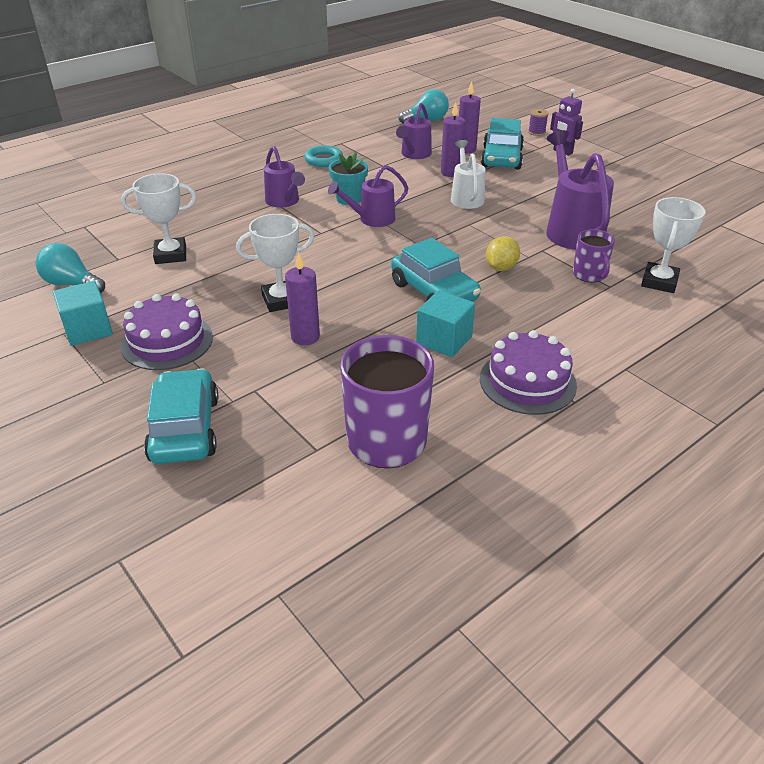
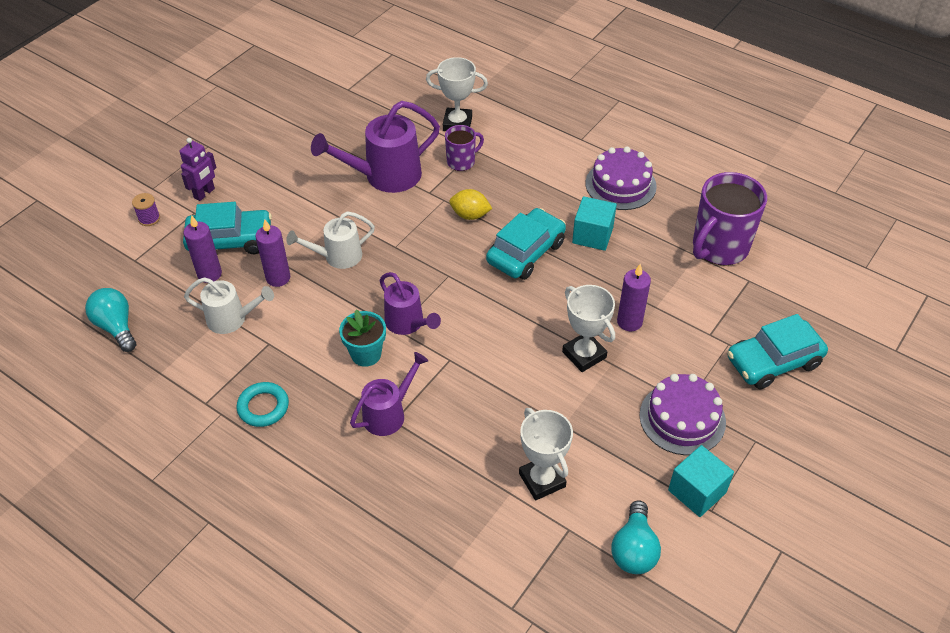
camera: 105 degrees left, 10 degrees up
(414, 155) = (232, 319): purple watering can -> white watering can

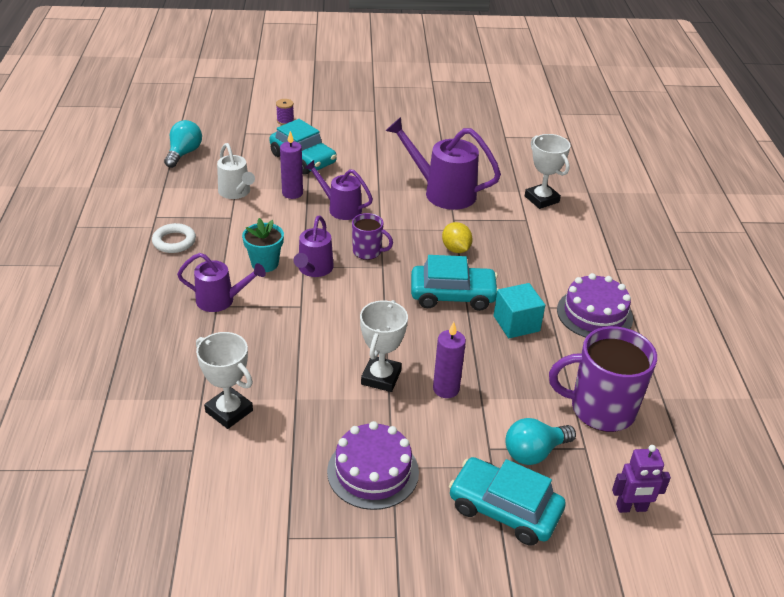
camera: 50 degrees right, 10 degrees down
(204, 193) = (331, 129): purple robot -> purple robot (631, 508)
(209, 274) = (265, 165): purple candle -> none
(263, 407) = (174, 241): turquoise ring -> white ring
(337, 257) = (340, 208): white watering can -> purple watering can
(461, 162) = (505, 219): purple mug -> purple mug (368, 252)
(542, 480) = (229, 411): white trophy -> white trophy turned 75 degrees counterclockwise
(634, 549) = (203, 501): turquoise light bulb -> turquoise light bulb (534, 452)
(697, 491) = (300, 518): turquoise cube -> none

